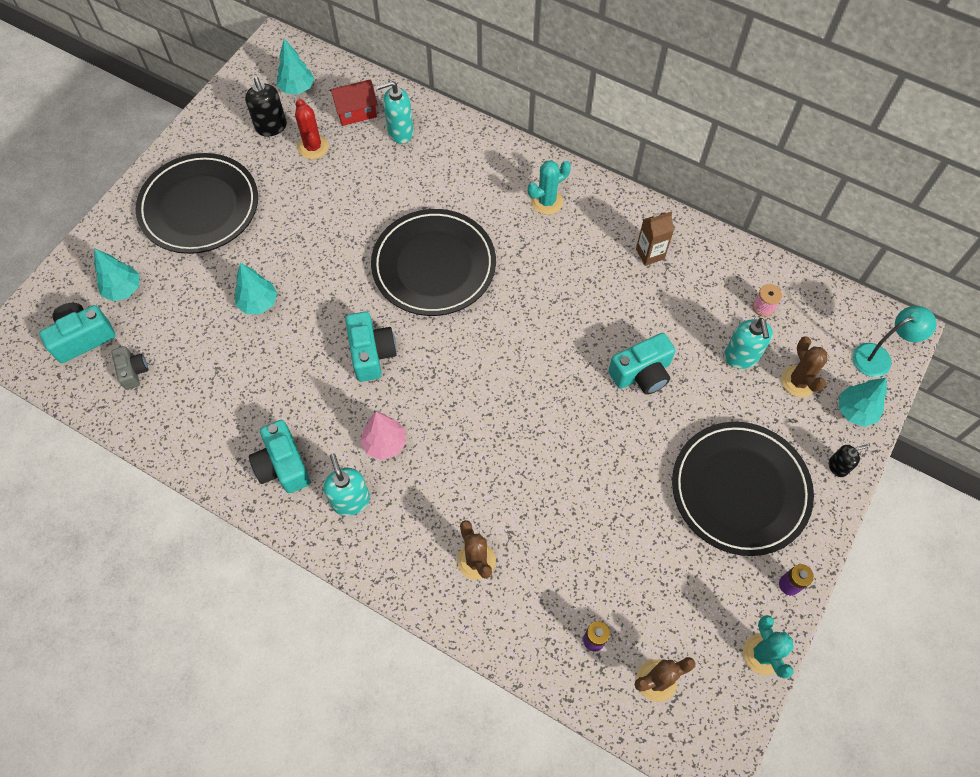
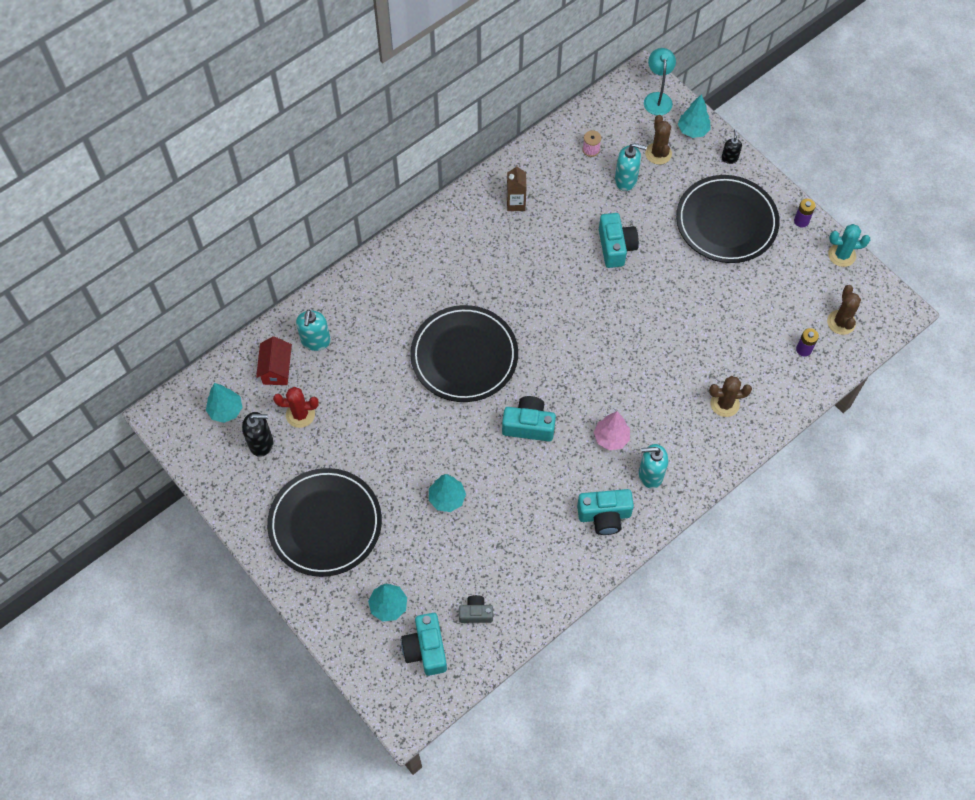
camera: 70 degrees left, 0 degrees up
(546, 201) = (437, 255): turquoise cactus -> none
(798, 381) = (658, 153): brown cactus -> brown cactus turned 75 degrees clockwise

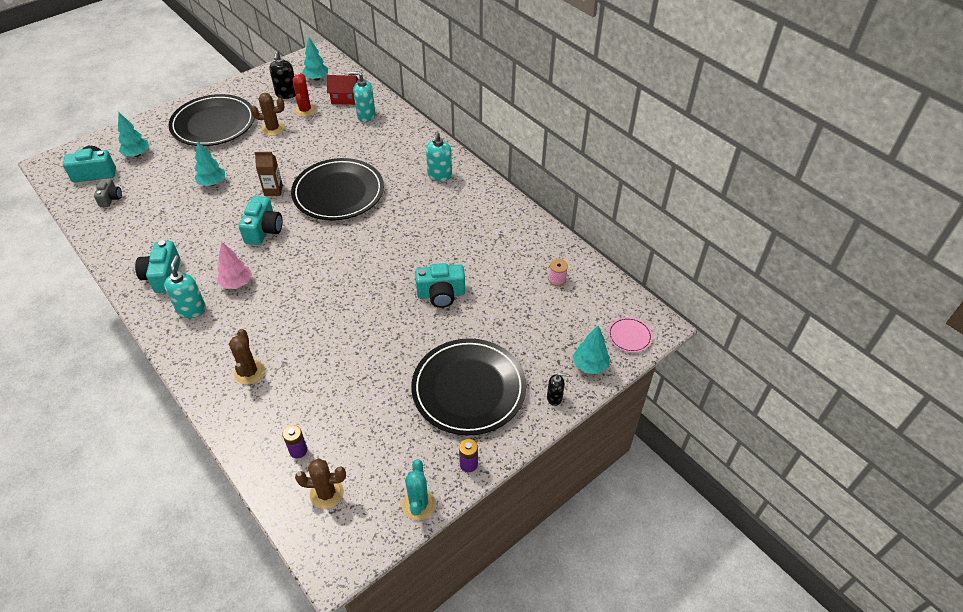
camera: 90 degrees right, 15 degrees down
(516, 203) = (492, 225): brown carton -> brown carton (273, 190)
(626, 180) = (521, 305): turquoise soap dispenser -> turquoise soap dispenser (439, 176)
(657, 98) = (629, 336): turquoise lamp -> pink plate
(658, 153) = (556, 333): brown cactus -> brown cactus (273, 129)

